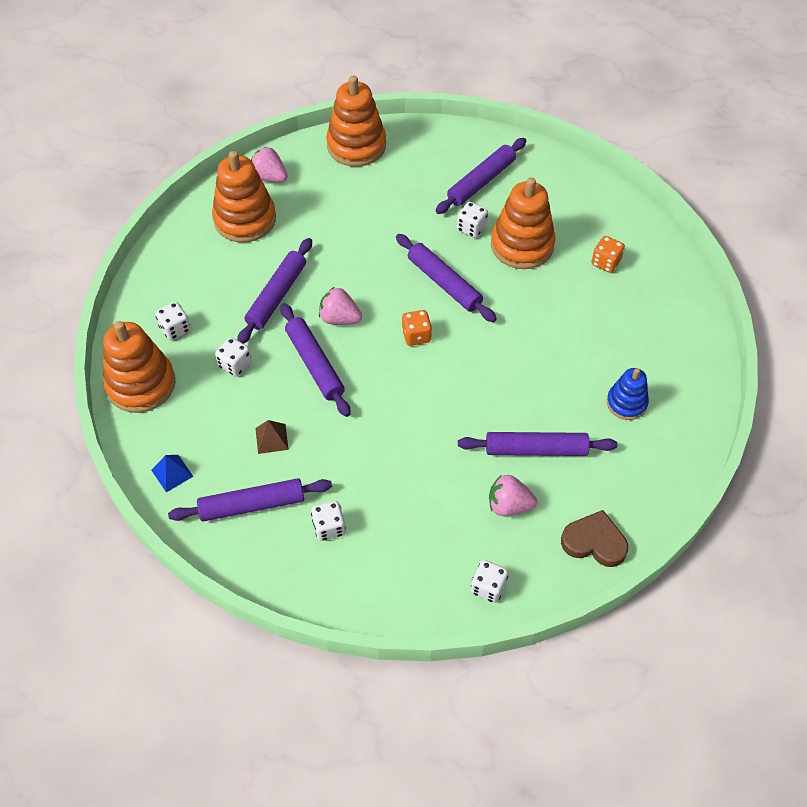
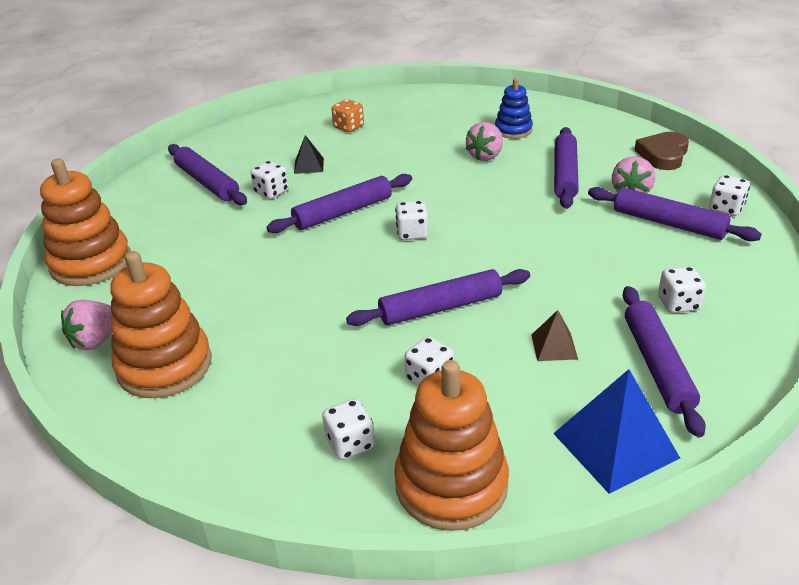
camera: 80 degrees left, 20 degrees down
(172, 473) = (615, 445): blue pyramid -> blue pyramid, size x1.91
(277, 296) = (319, 337): purple rolling pin -> purple rolling pin (668, 223)
(339, 318) = (373, 286): pink strawberry -> pink strawberry (485, 156)
(416, 335) = (412, 233): orange dice -> white dice
(522, 245) = (309, 165): orange stacking toy -> black pyramid

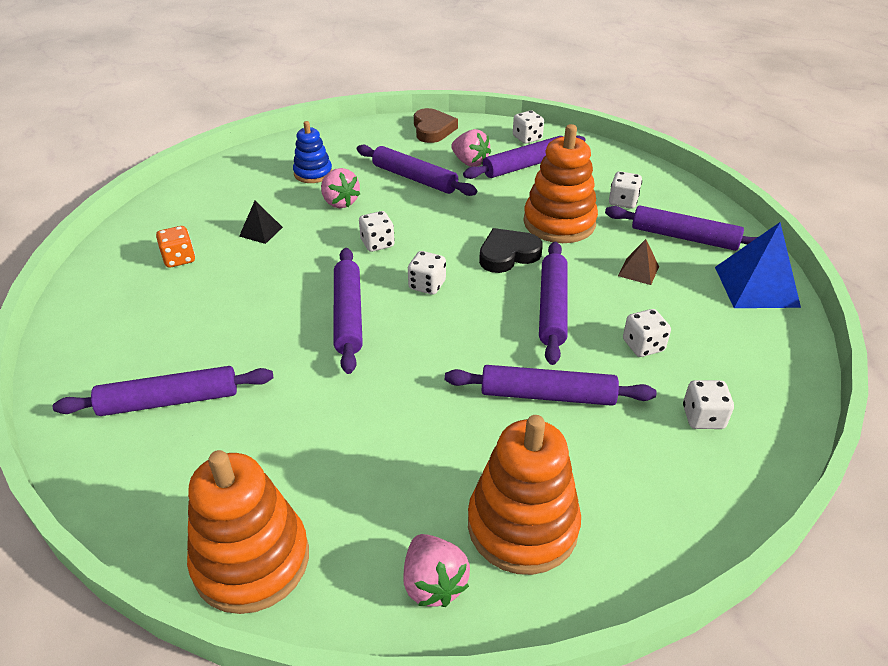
camera: 65 degrees left, 5 degrees up
(271, 192) = (252, 353): white dice -> white dice (377, 243)
(309, 165) = (227, 310): black pyramid -> black pyramid (261, 231)
(317, 338) = (547, 395): none -> purple rolling pin
(451, 485) = (770, 376): orange stacking toy -> orange stacking toy (559, 223)
(498, 259) = (508, 255): none -> black heart
(663, 155) = (432, 129): brown heart -> brown heart turned 150 degrees counterclockwise

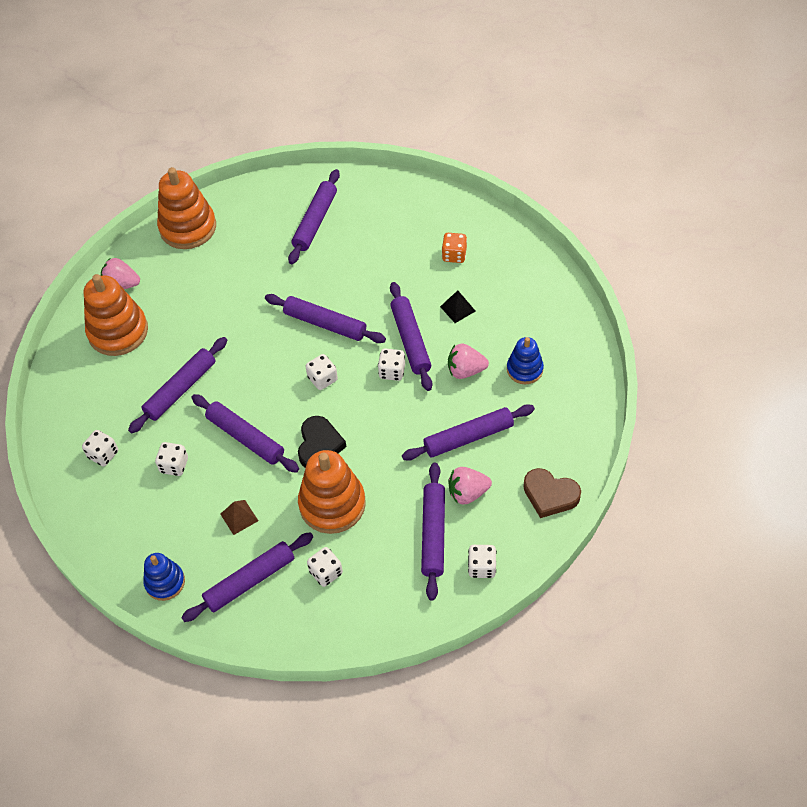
camera: 125 degrees right, 15 degrees up
(327, 246) = (410, 340): none -> purple rolling pin
(756, 286) = (165, 582): blue pyramid -> blue stacking toy

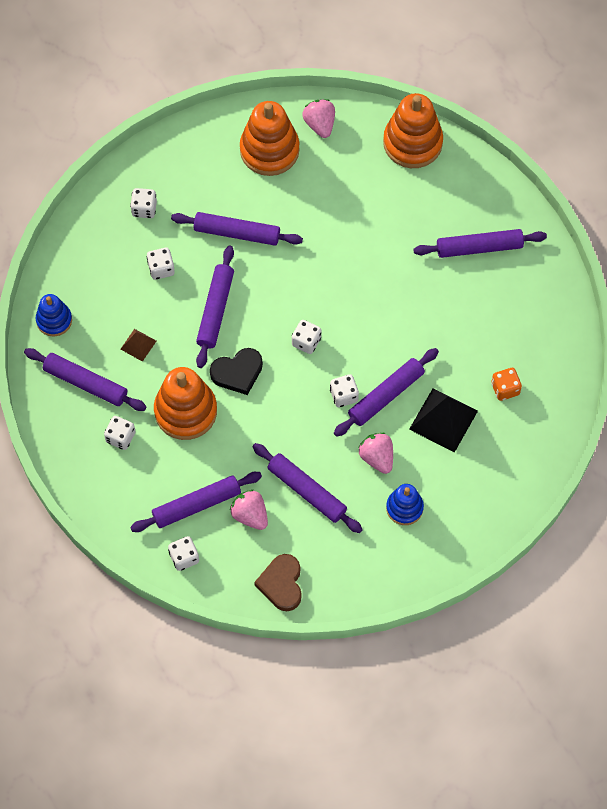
camera: 60 degrees right, 10 degrees up
(325, 323) = (366, 314): purple rolling pin -> none
(457, 308) = (443, 420): black pyramid -> black pyramid, size x1.91

